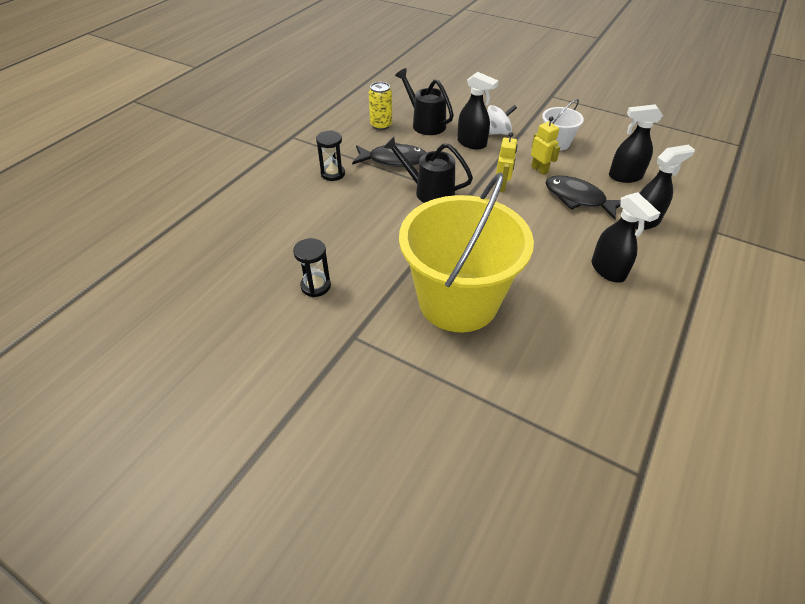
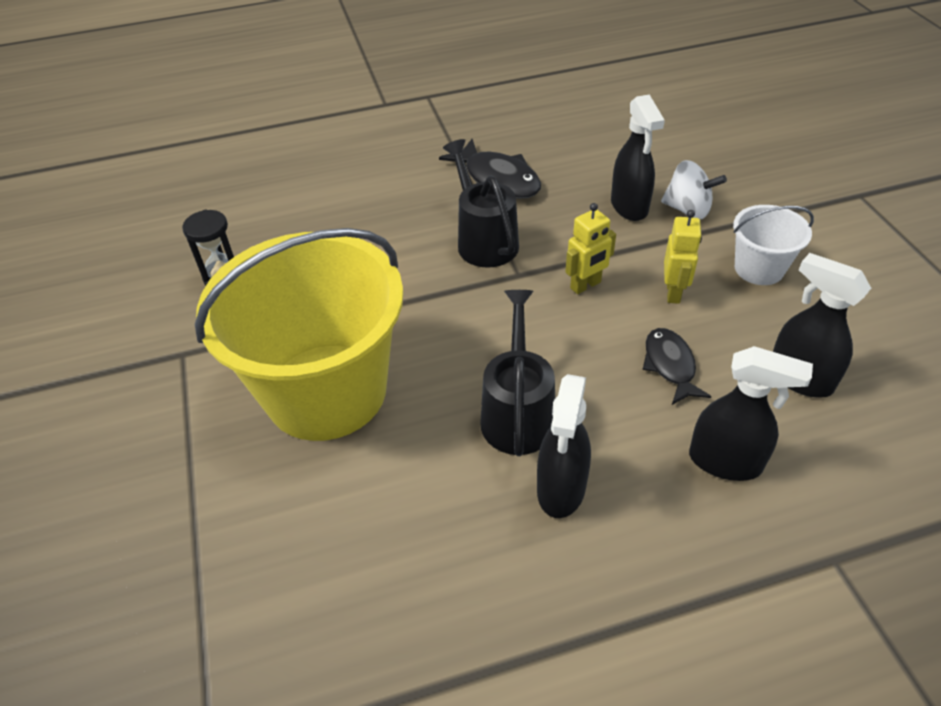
camera: 45 degrees right, 0 degrees up
(333, 174) = (409, 161): black hourglass -> none
(381, 125) = (545, 127): yellow can -> none
(425, 123) = (604, 150): black watering can -> black watering can (517, 412)
(578, 199) = (670, 365): black fish -> black fish, size x0.65

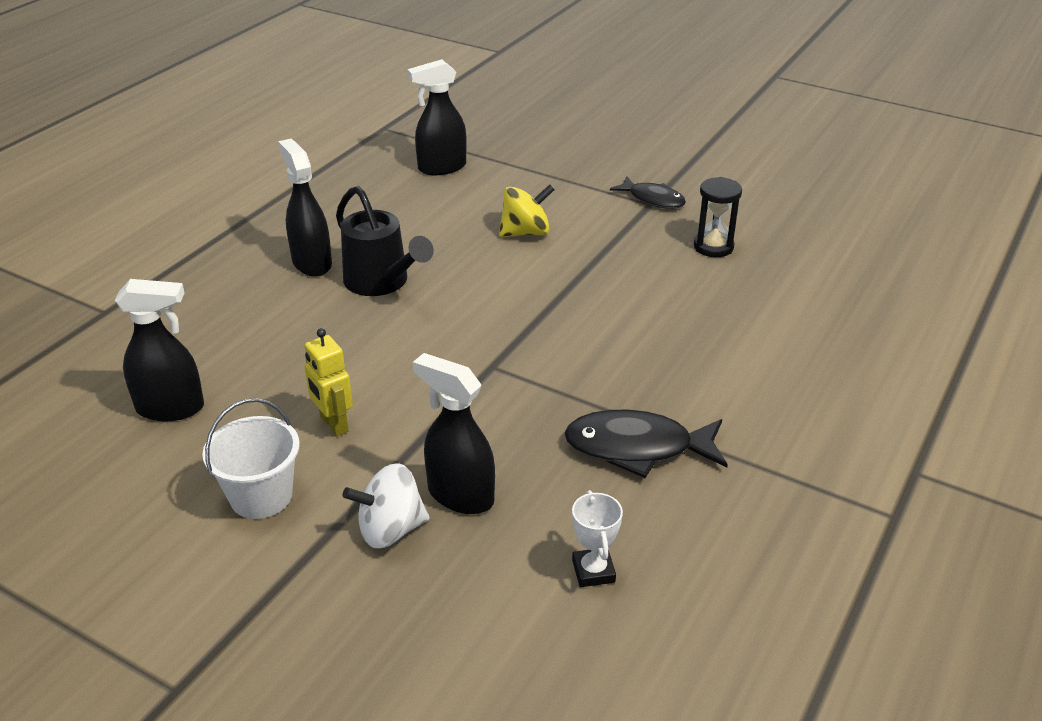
camera: 135 degrees right, 10 degrees down
(326, 391) = (525, 232): yellow bucket -> yellow spinning top
(483, 240) = (562, 378): black watering can -> none
(585, 285) = (421, 388): yellow robot -> none
(597, 143) = (593, 571): none -> white trophy
(670, 365) = (291, 364): black fish -> black fish (653, 199)
(725, 462) = (206, 326): black spray bottle -> black spray bottle (441, 167)

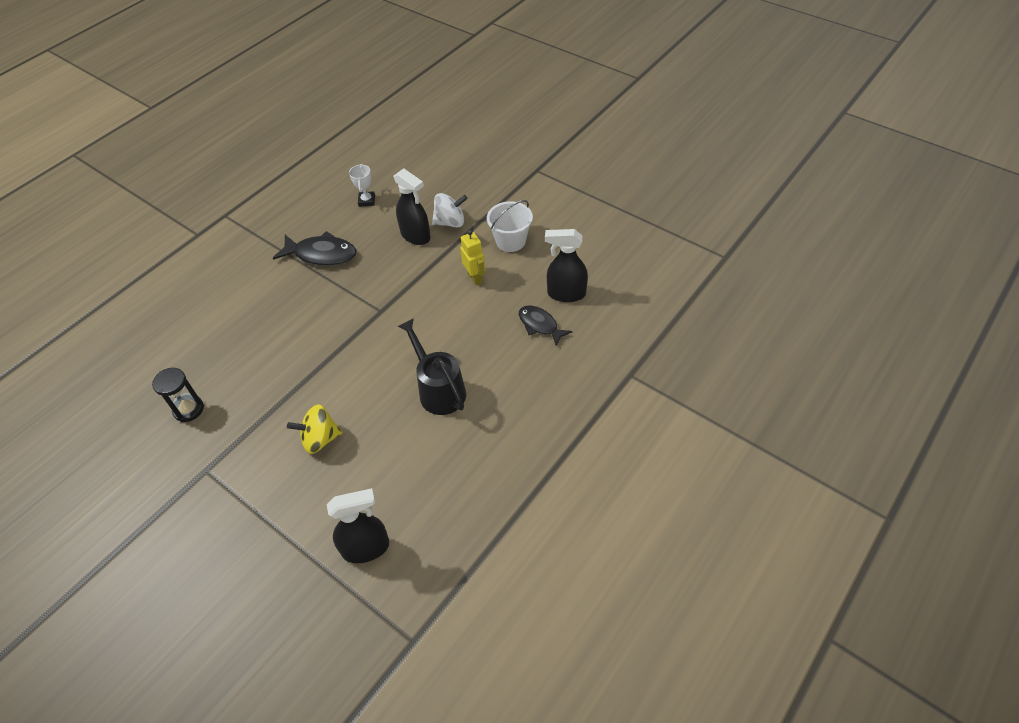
camera: 170 degrees left, 15 degrees up
(311, 263) = (489, 415): black spray bottle -> none
(653, 199) = (200, 476): black fish -> black fish (540, 325)

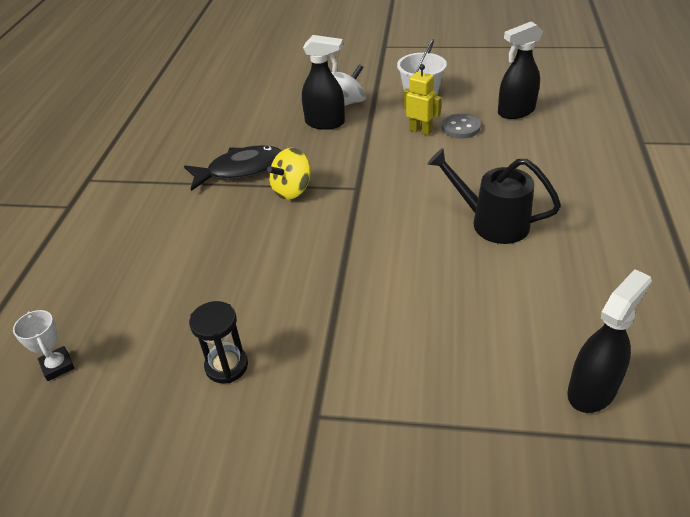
camera: 30 degrees left, 10 degrees down
(320, 439) = (420, 318): yellow spinning top -> yellow spinning top (292, 190)
(366, 201) = (243, 116): white trophy -> white trophy (57, 366)
(507, 289) = (460, 127): none -> grey button
(540, 325) = (522, 140): black fish -> none

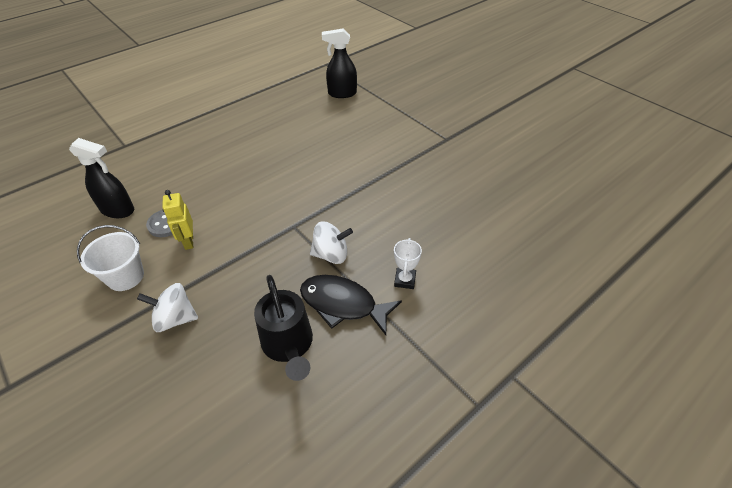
camera: 140 degrees left, 5 degrees up
(57, 366) = (561, 228): white trophy -> white trophy (405, 280)
(226, 366) = (469, 176): black hourglass -> none
(292, 190) = (331, 255): yellow spinning top -> white spinning top
(325, 123) = (225, 307): black spray bottle -> none
(491, 222) = (267, 158): black watering can -> black watering can (289, 346)

